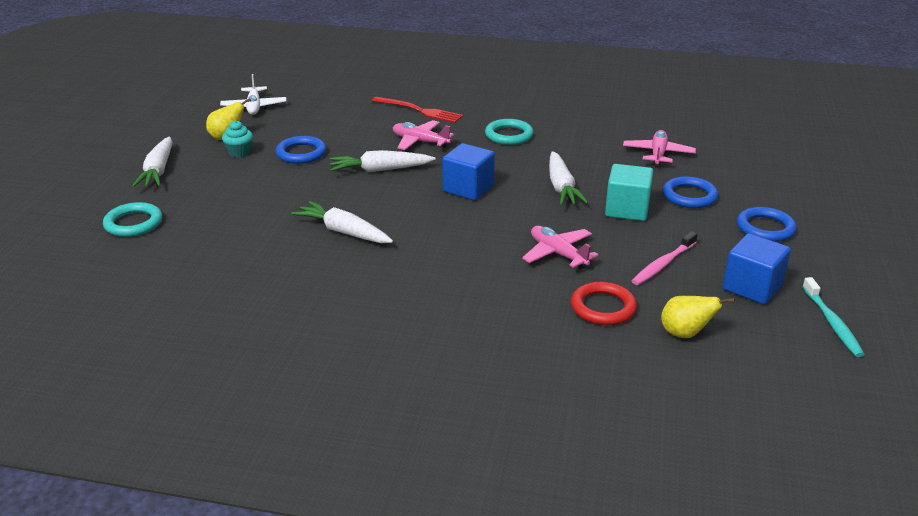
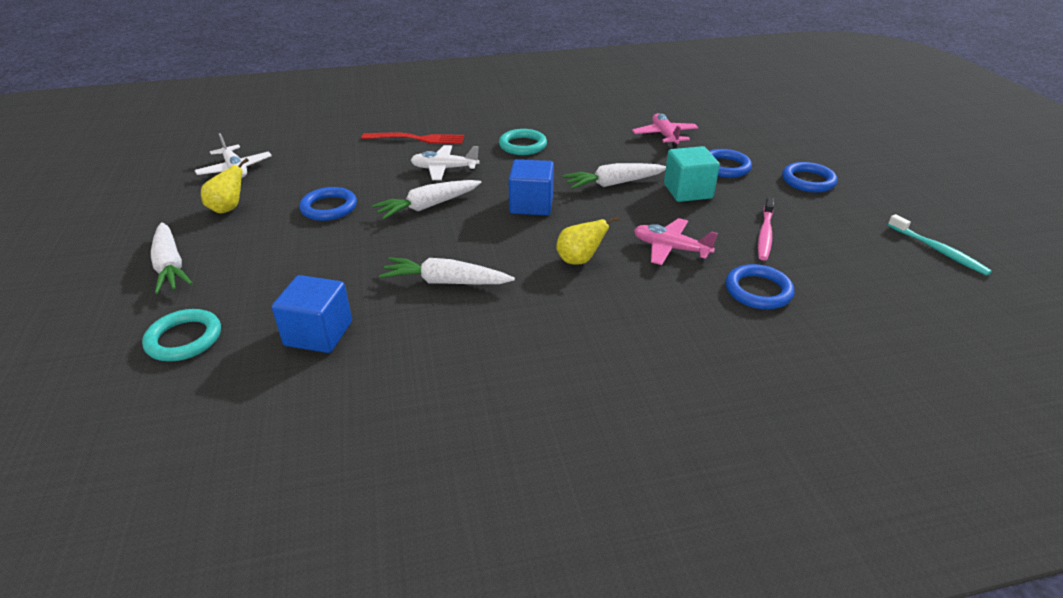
camera: 25 degrees left, 5 degrees up
(239, 152) = (256, 222): turquoise cupcake -> none
(420, 142) = (444, 169): pink plane -> white plane
(561, 187) = (614, 183): white carrot -> white carrot turned 105 degrees clockwise
(603, 307) = (758, 291): red ring -> blue ring
(685, 334) = (847, 295): yellow pear -> yellow pear (579, 260)
(752, 287) = (851, 236): blue cube -> blue cube (318, 333)

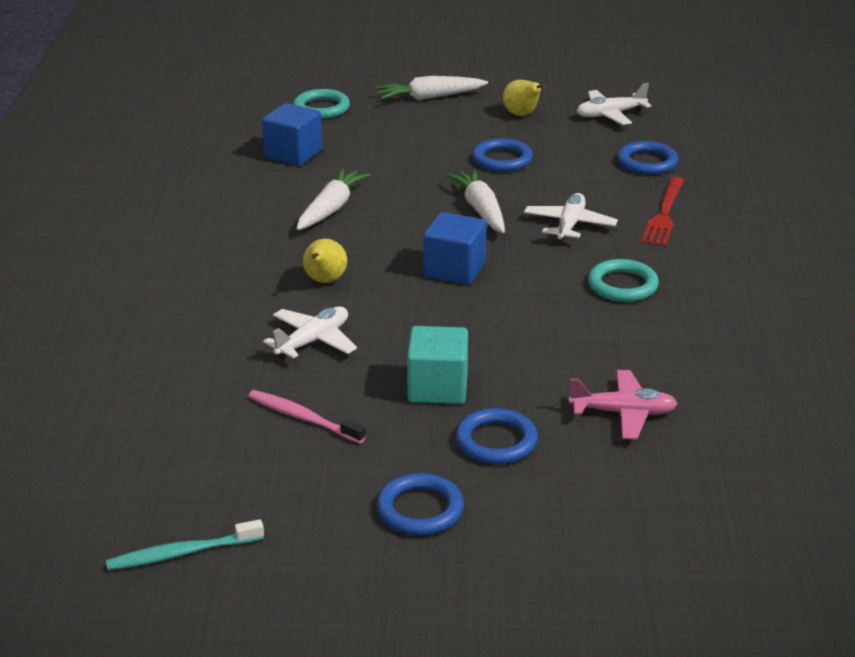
camera: 105 degrees right, 5 degrees down
(614, 183) = (483, 335): white carrot -> none
(670, 248) = (313, 341): pink plane -> white plane
(758, 291) = (202, 376): blue ring -> blue ring (647, 162)

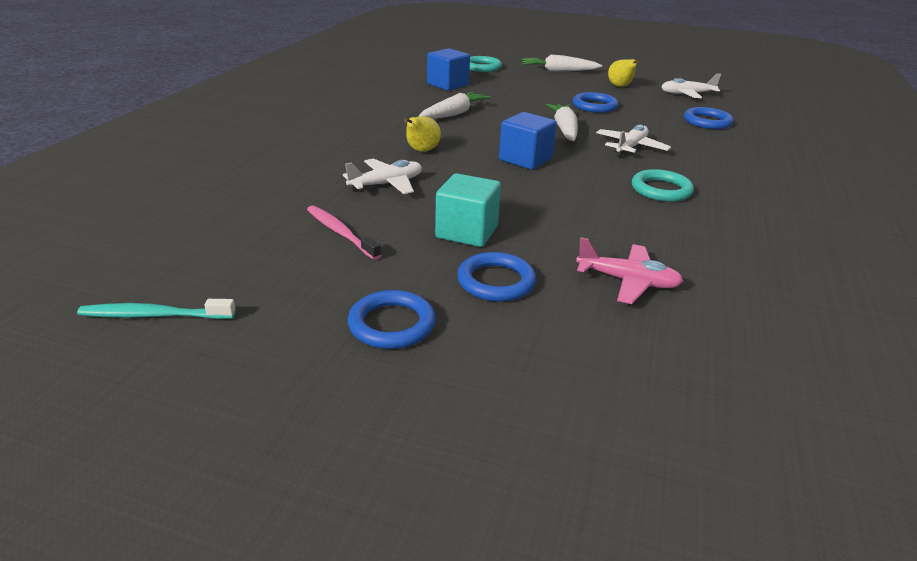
camera: 15 degrees right, 0 degrees up
(664, 215) = (711, 152): red fork -> none

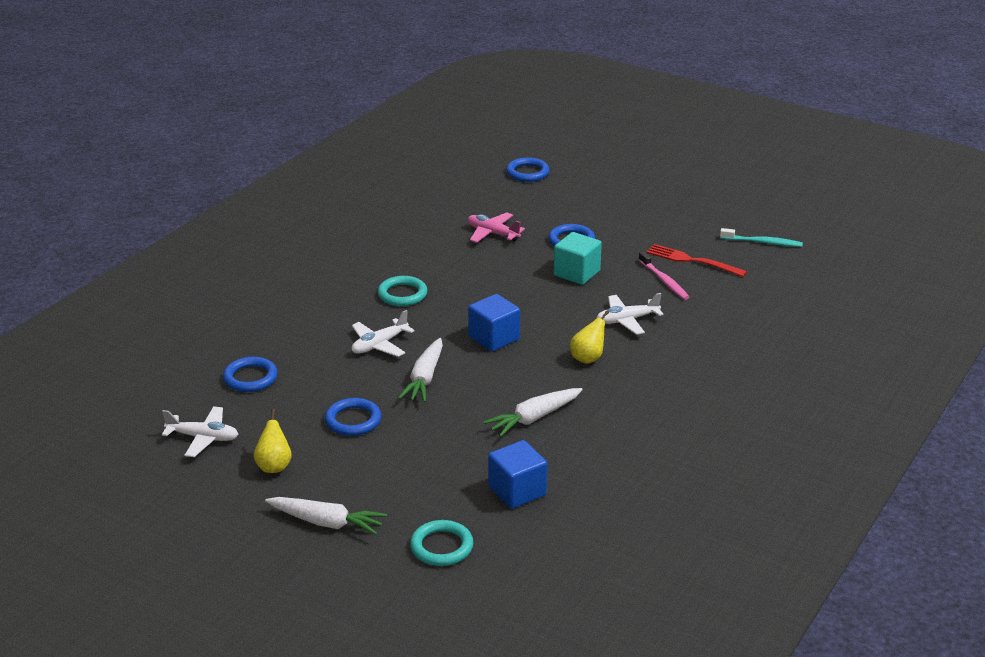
camera: 165 degrees left, 0 degrees up
(296, 267) = (691, 260): none -> red fork
(392, 324) = (636, 226): blue ring -> blue ring (527, 173)

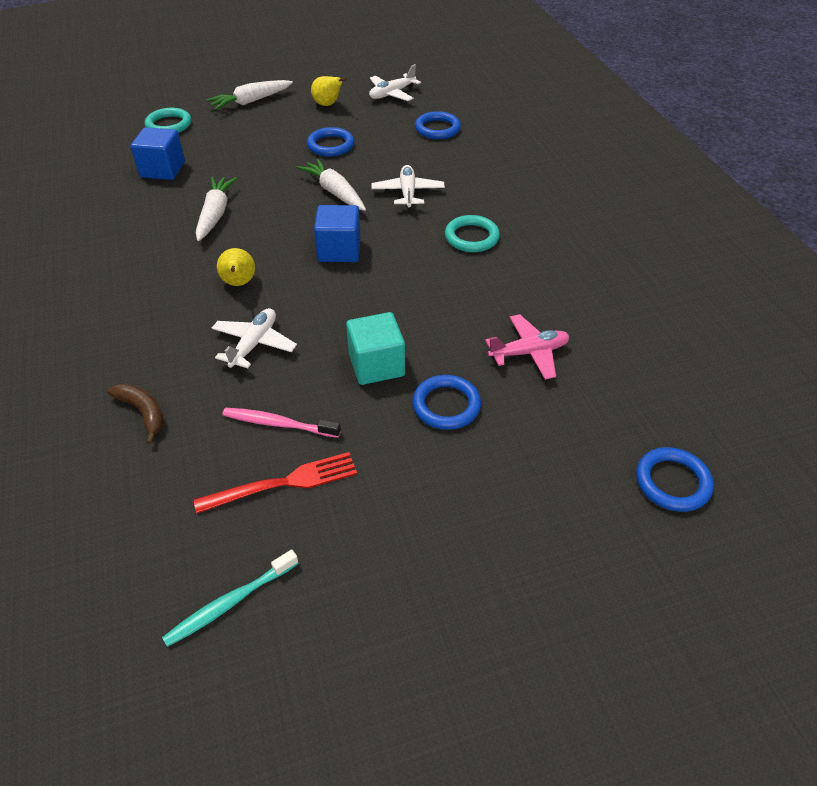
camera: 130 degrees right, 15 degrees up
(729, 325) = (143, 412): none -> brown banana

